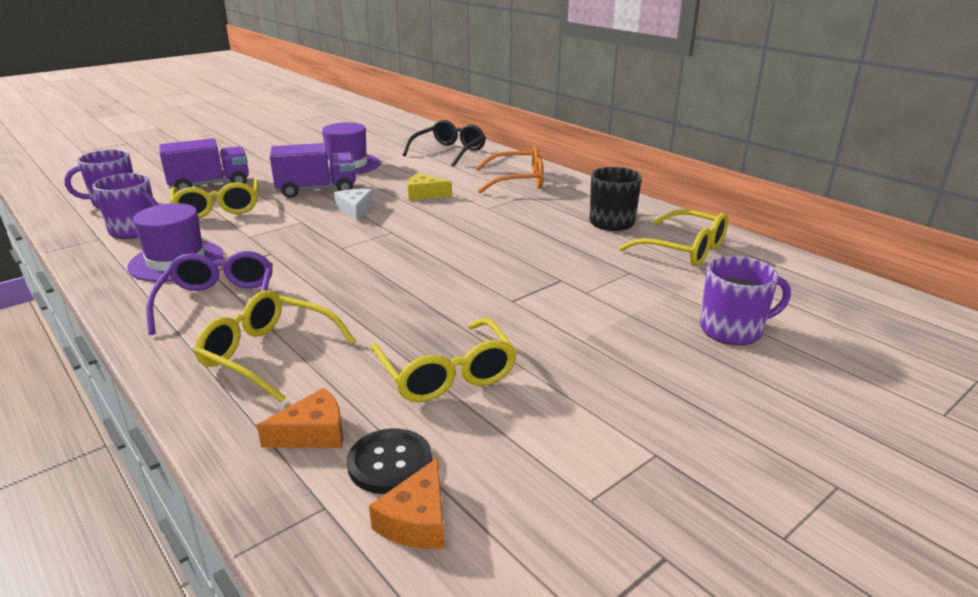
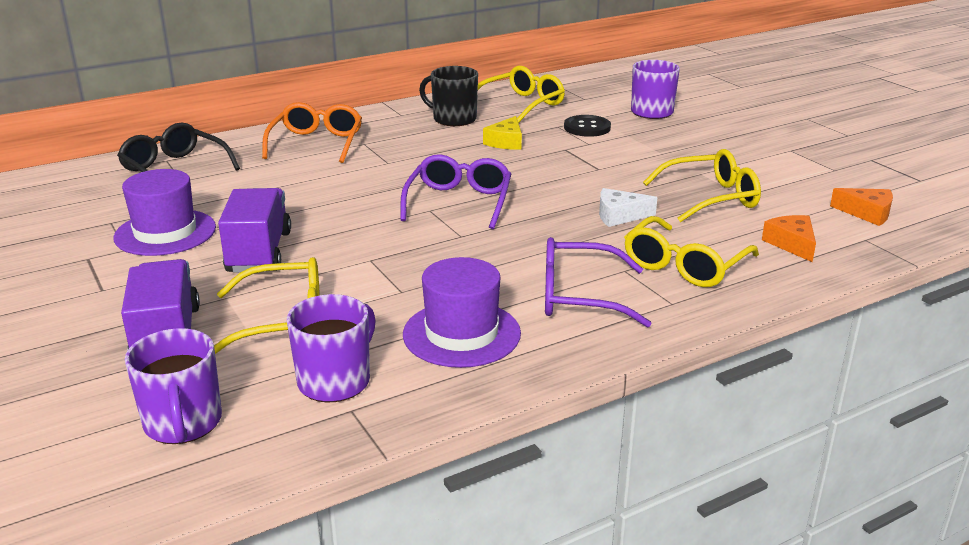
camera: 80 degrees left, 0 degrees up
(355, 210) = (351, 228): white cheese -> white cheese (619, 216)
(390, 463) = (818, 219): black button -> black button (587, 128)
(409, 241) = (459, 202): none -> purple glasses
(424, 194) = (324, 190): yellow cheese -> yellow cheese (506, 142)

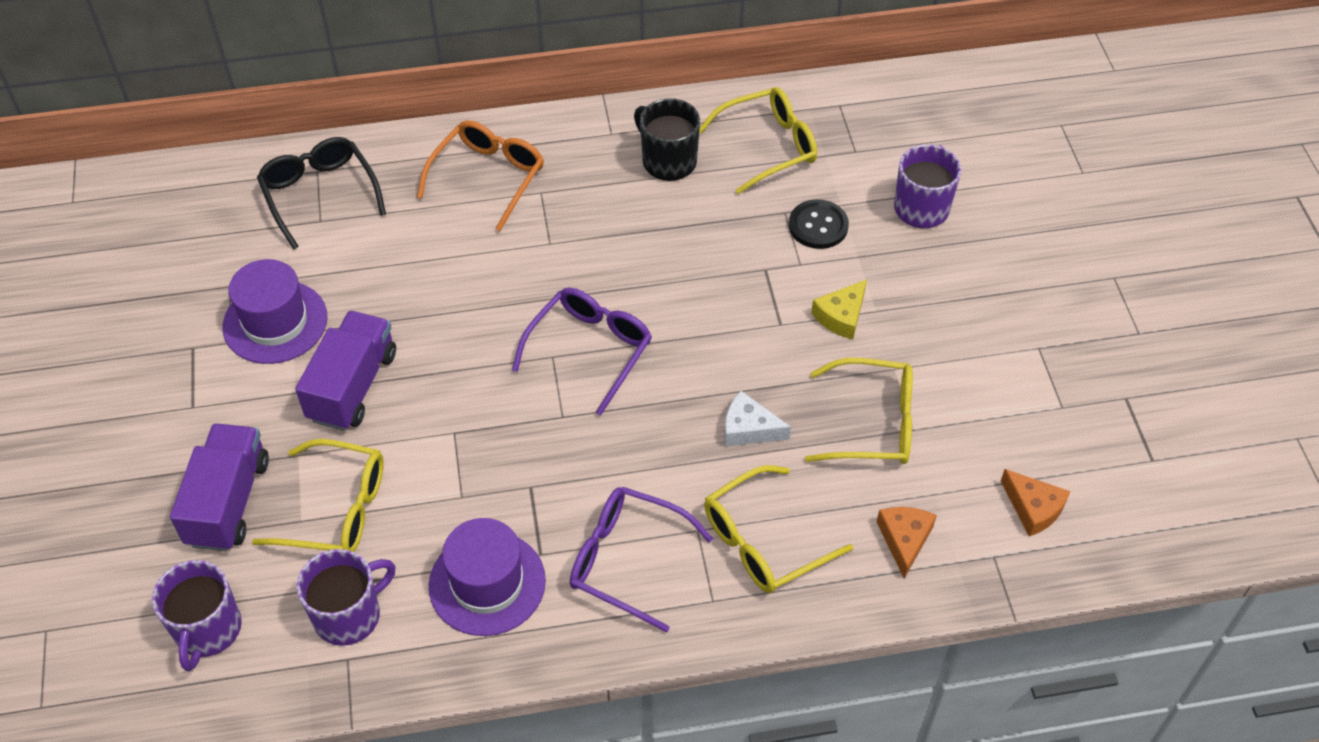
camera: 20 degrees right, 25 degrees up
(506, 142) = (704, 234): yellow cheese -> yellow cheese (841, 316)

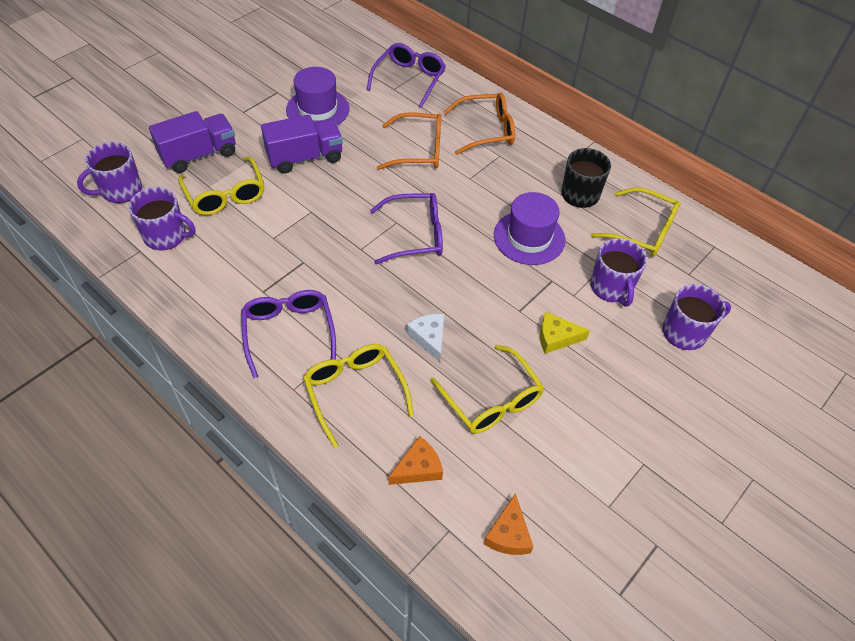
camera: 50 degrees right, 0 degrees up
(319, 194) = (409, 79): black glasses -> purple glasses
(456, 262) = (419, 150): none -> orange glasses
(487, 583) = (227, 279): purple hat -> purple hat (529, 237)
(763, 541) = (355, 391): yellow glasses -> yellow glasses turned 45 degrees clockwise
(818, 226) = (611, 288): black button -> purple mug

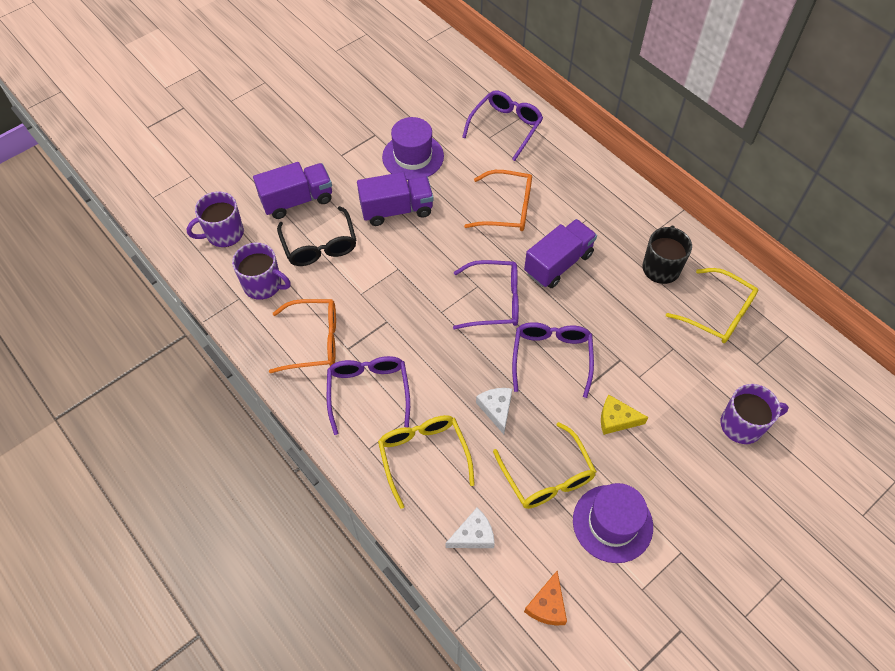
camera: 10 degrees right, 5 degrees up
(225, 195) = (320, 245): yellow glasses -> black glasses
(418, 468) = (473, 535): orange cheese -> white cheese
(477, 196) = (558, 263): none -> purple truck
(481, 283) = (551, 357): none -> purple glasses
(486, 130) = (576, 190): orange glasses -> orange glasses (314, 341)
(529, 237) = (604, 312): purple hat -> purple hat (612, 523)
(611, 288) = (677, 372): purple mug -> none

